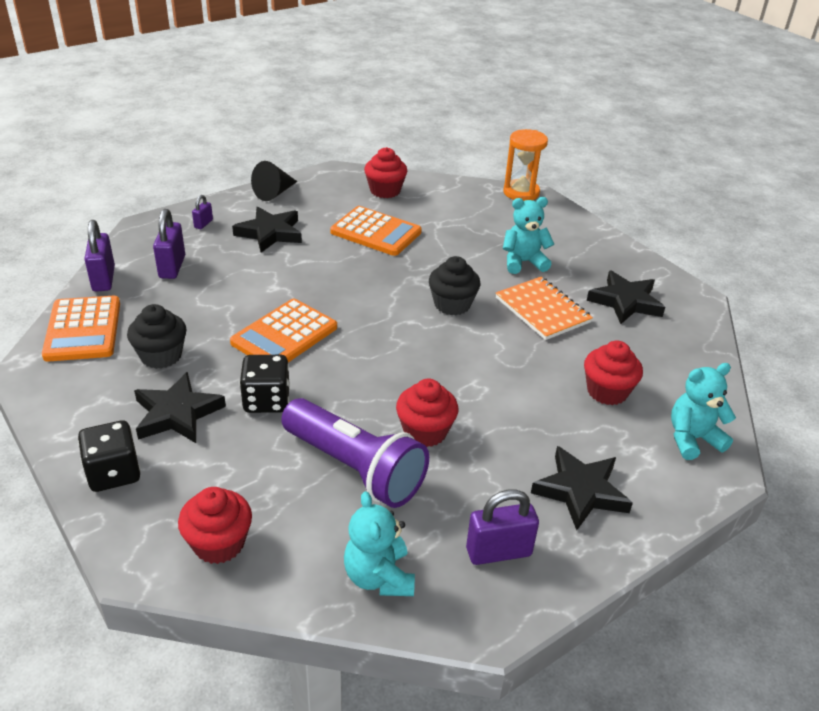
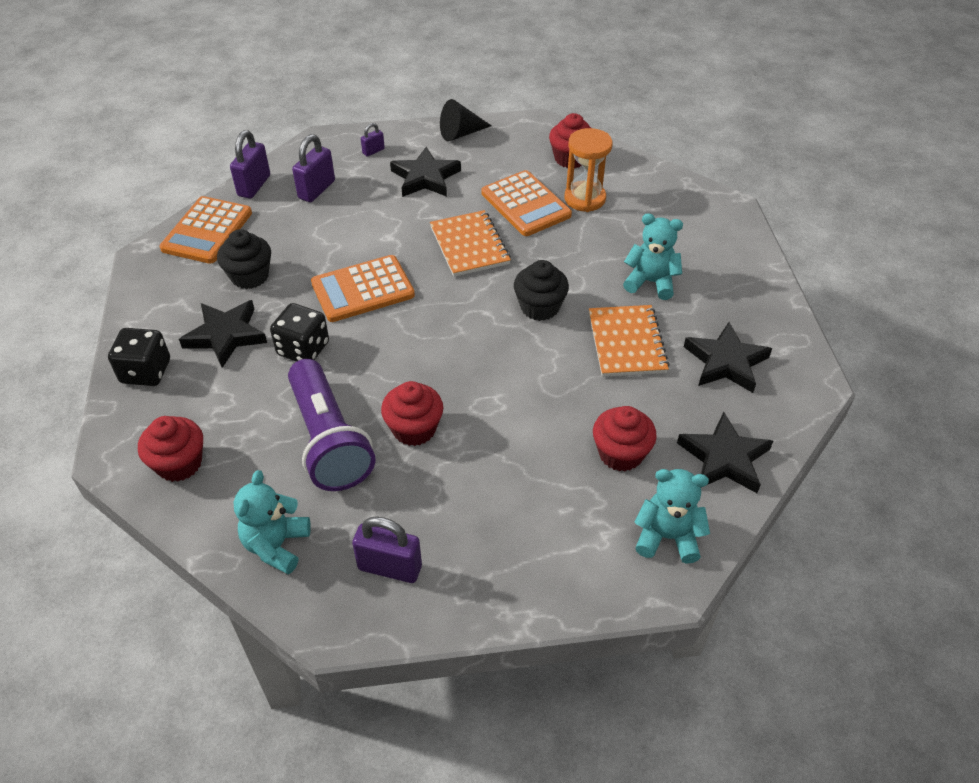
camera: 30 degrees right, 10 degrees up
(353, 275) = (469, 245): none -> orange notebook
(521, 193) = (715, 198): orange hourglass -> orange hourglass (584, 199)
(581, 491) = (509, 543): black star -> black star (724, 458)

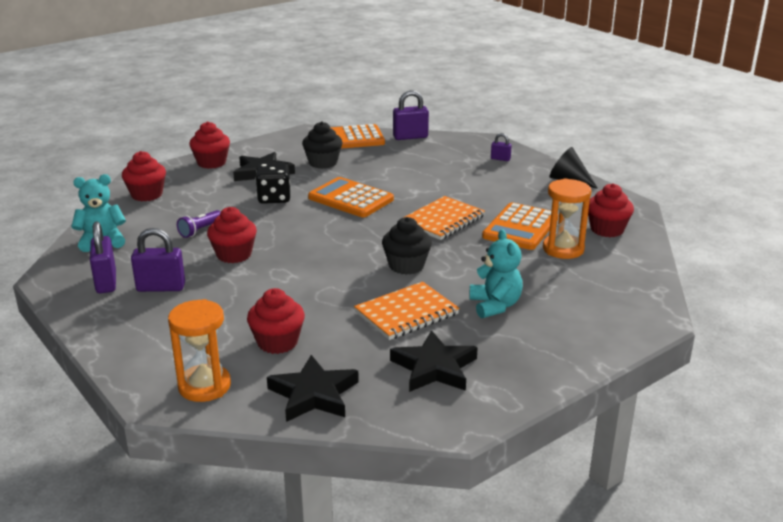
camera: 60 degrees right, 20 degrees down
(146, 371) = (211, 163): black dice -> red cupcake
(317, 190) = (432, 155): purple padlock -> purple padlock (161, 287)
(329, 440) = (200, 230): purple flashlight -> purple flashlight, size x0.43
(425, 178) = (497, 184): black star -> none
(667, 537) = (204, 386): turquoise teddy bear -> orange hourglass

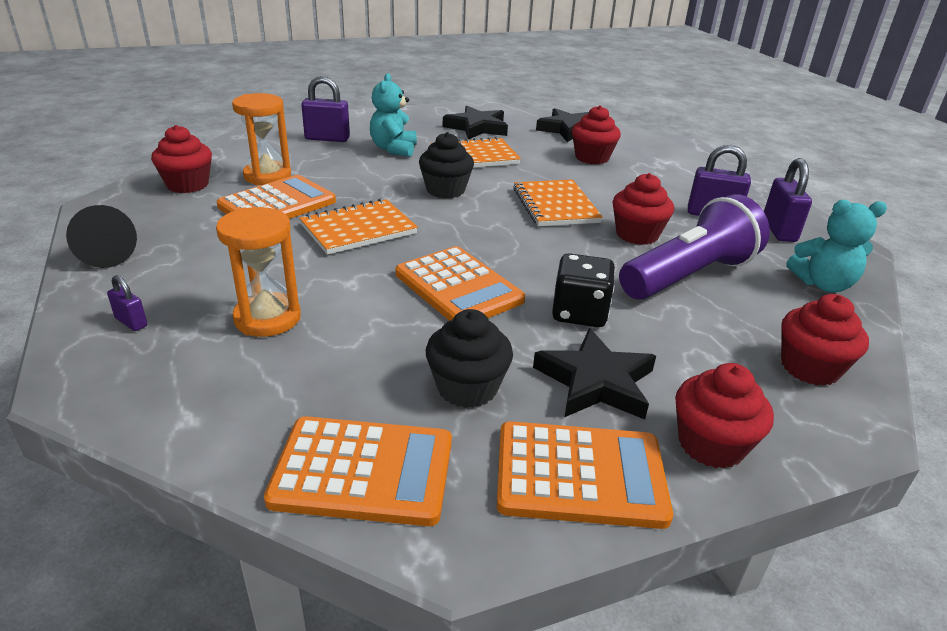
camera: 165 degrees left, 5 degrees up
(200, 230) = (688, 276): purple flashlight -> purple flashlight, size x2.32
(204, 386) = (648, 145): orange hourglass -> orange hourglass (267, 318)
(267, 148) = (580, 475): none -> orange calculator
(305, 269) = (555, 206): none -> orange notebook
(410, 137) = (217, 441): purple padlock -> purple padlock (327, 138)

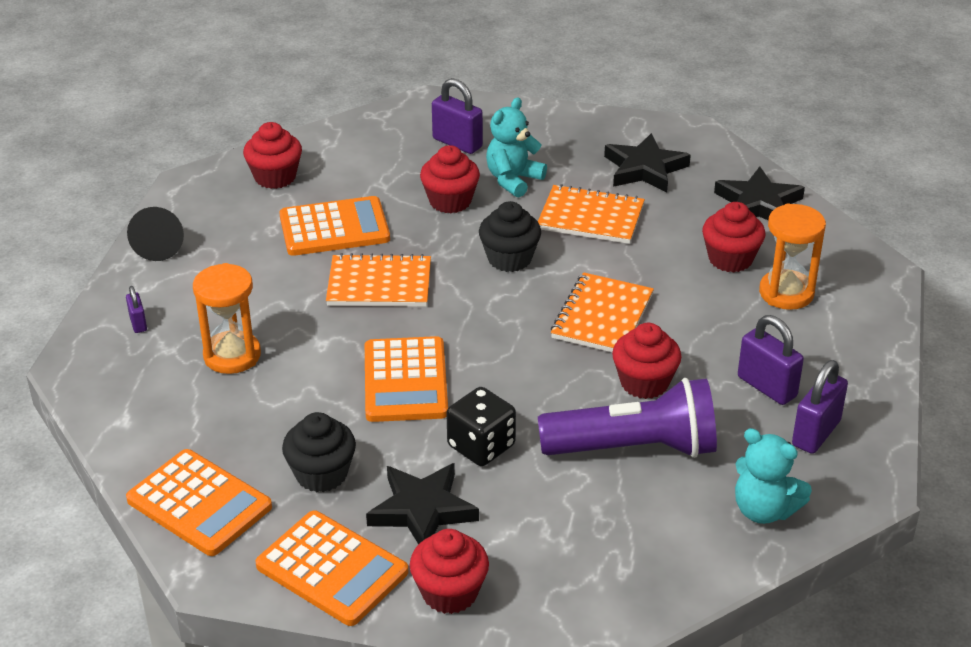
camera: 35 degrees right, 5 degrees up
(267, 176) = (354, 186): orange hourglass -> orange hourglass (786, 293)
(809, 368) = (620, 576): red cupcake -> red cupcake (450, 201)

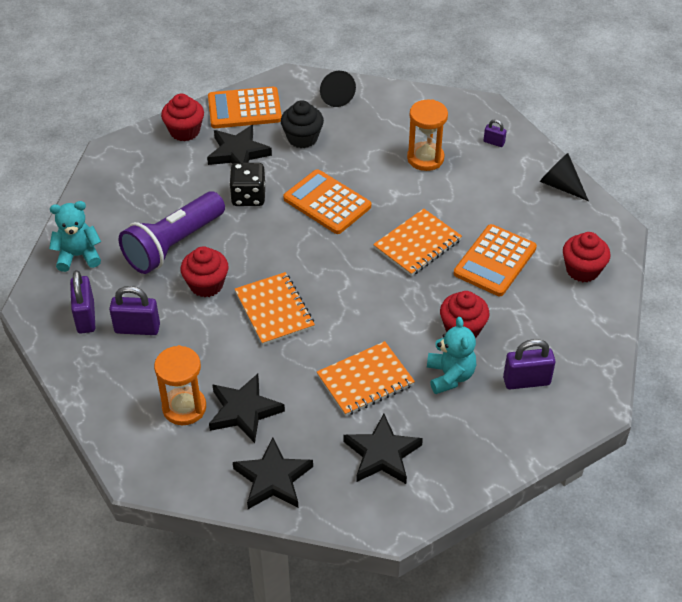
camera: 135 degrees right, 10 degrees up
(199, 504) = (334, 95): orange calculator -> black cone
(509, 258) = (373, 312): black cupcake -> none
(730, 259) = (244, 411): red cupcake -> black star

